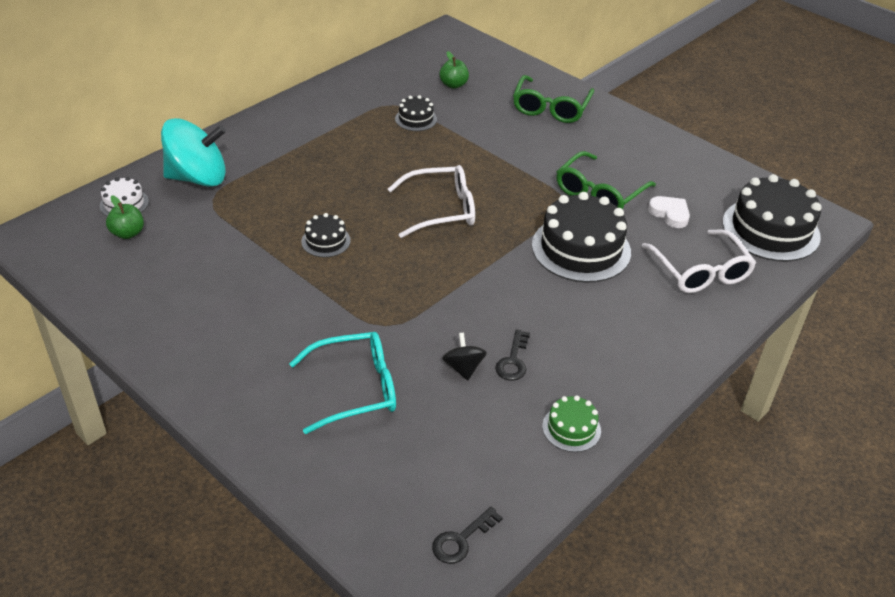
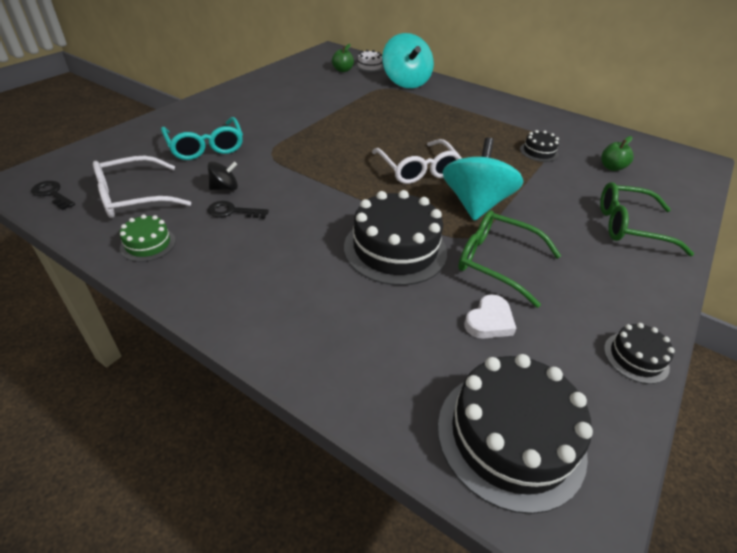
camera: 80 degrees right, 0 degrees up
(326, 241) = (358, 126): black cake -> black cake (636, 357)
(511, 184) = (475, 204): none -> turquoise spinning top
(700, 271) = (388, 346): white glasses -> white glasses (134, 197)

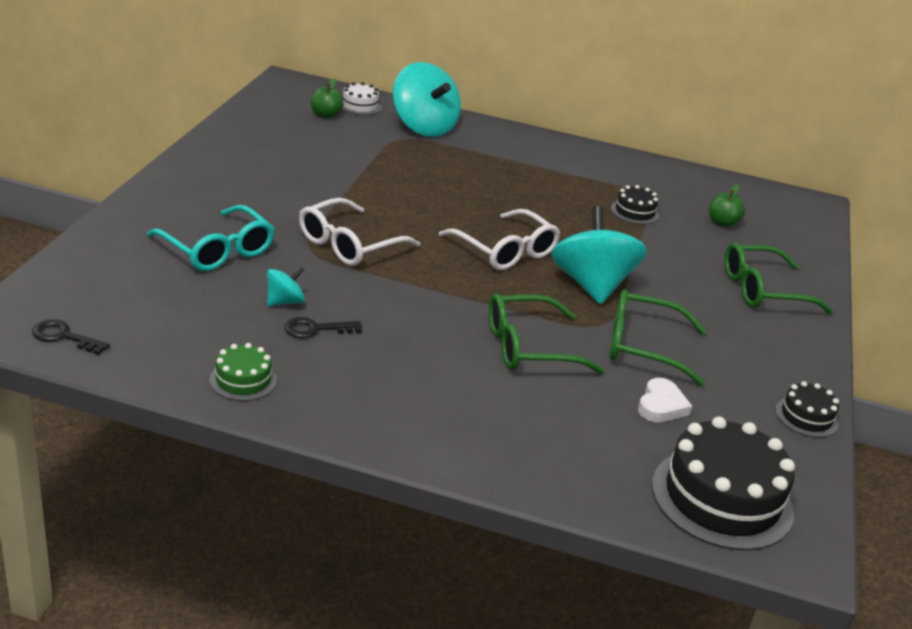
camera: 20 degrees left, 10 degrees down
(134, 197) = (177, 327): white glasses -> white glasses (350, 244)
(225, 188) = (284, 302): black spinning top -> turquoise spinning top
(395, 249) = (530, 347): black cake -> green glasses

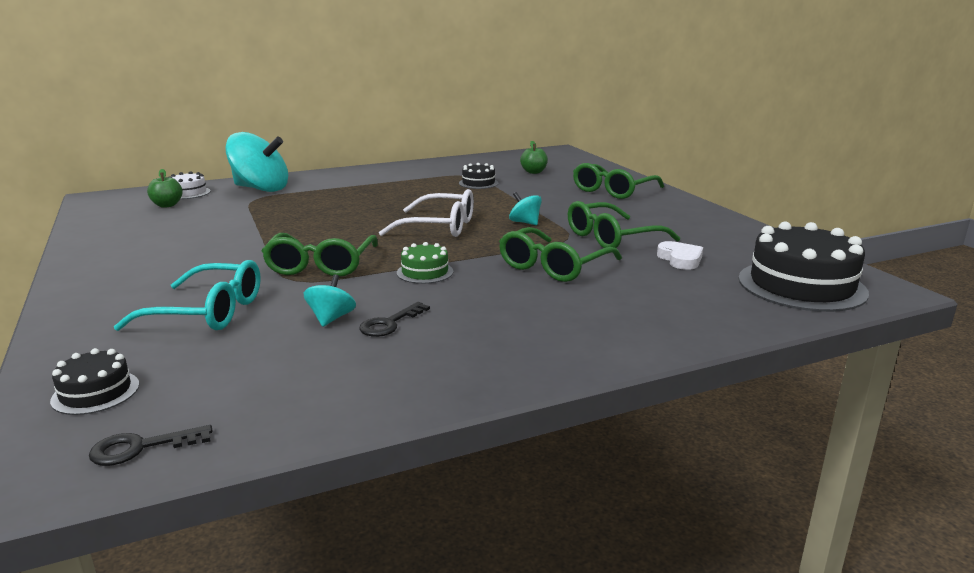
camera: 35 degrees left, 10 degrees down
(243, 380) = (391, 385): green cake -> green cake (425, 272)
(350, 244) = (321, 265): white glasses -> green glasses
(591, 285) = (525, 222): turquoise spinning top -> turquoise spinning top, size x0.47
(806, 417) = (749, 231): black cake -> black cake (95, 392)

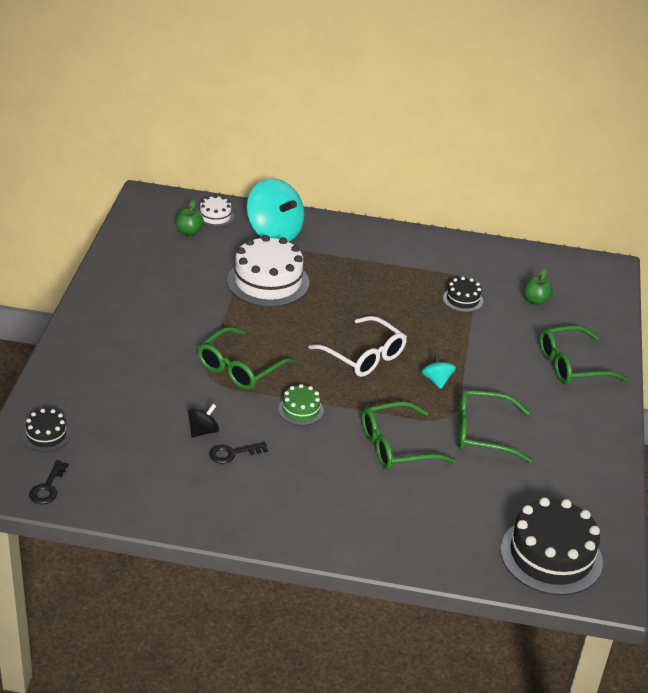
camera: 30 degrees right, 15 degrees up
(140, 448) = (47, 487): black key -> black key turned 90 degrees counterclockwise
(207, 312) = (137, 389): turquoise glasses -> none
(287, 212) = (268, 282): none -> white cake
(331, 318) = (203, 431): turquoise spinning top -> black spinning top
(680, 259) = (501, 484): white heart -> none

